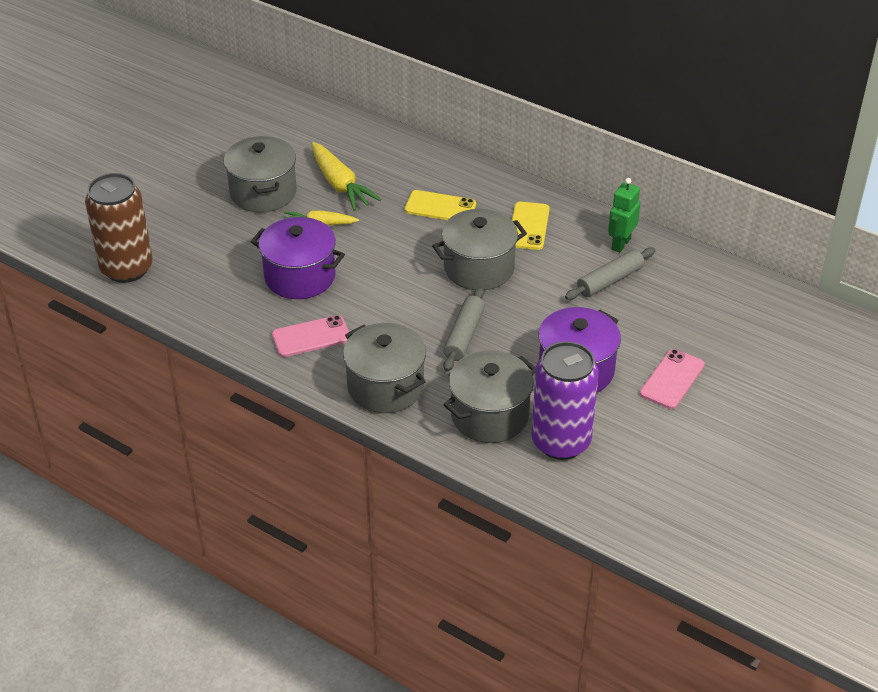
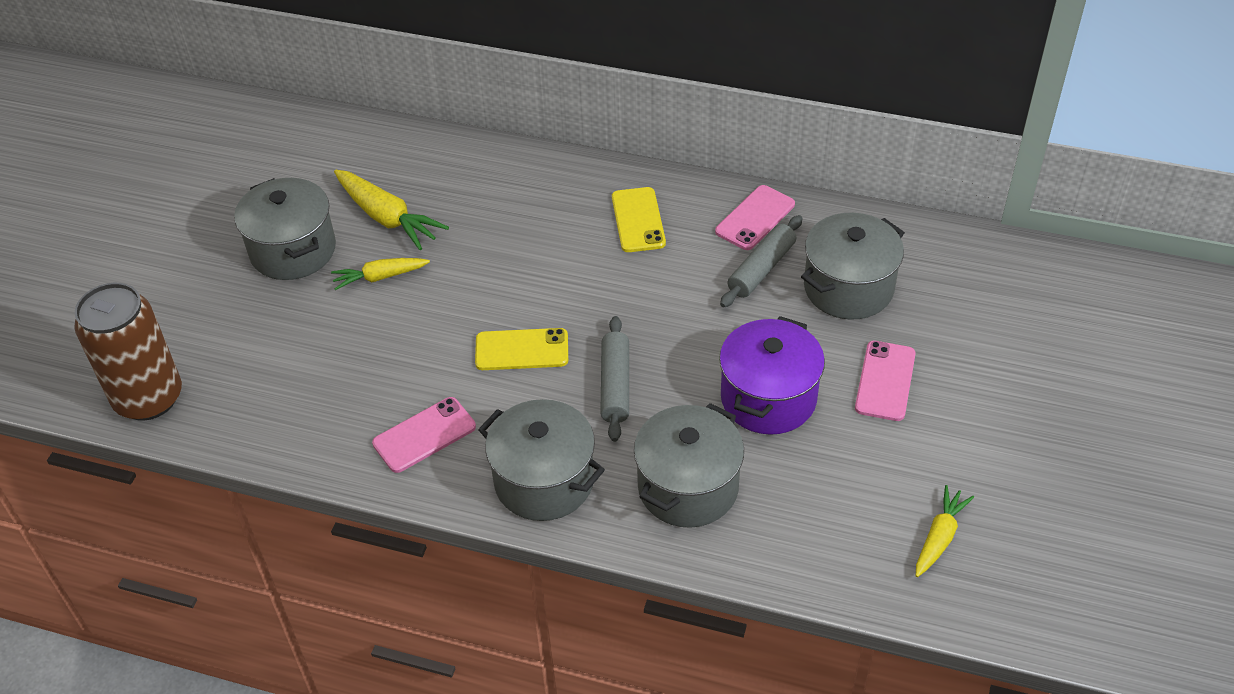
camera: 15 degrees left, 5 degrees up
(300, 276) = (380, 355): purple pot -> none
(440, 207) = (522, 219): yellow phone -> yellow phone (522, 350)
(479, 268) = (599, 290): grey pot -> grey pot (848, 288)
(561, 442) = (787, 500): purple can -> none
(620, 244) = (755, 218): green robot -> pink phone
(666, 493) = (939, 537): none -> yellow carrot

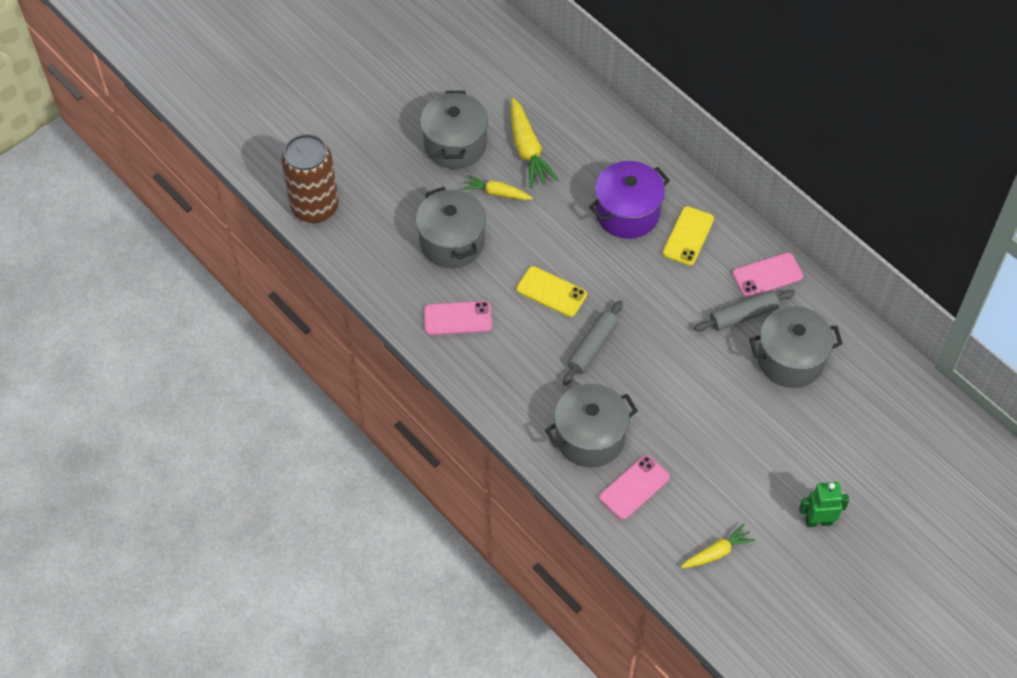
camera: 30 degrees right, 10 degrees up
(544, 481) = (508, 386): grey pot -> grey pot (452, 242)
(768, 398) = (680, 407): purple pot -> purple pot (627, 213)
(885, 381) = (763, 436): pink phone -> pink phone (634, 487)
(1020, 439) = (818, 521): none -> green robot

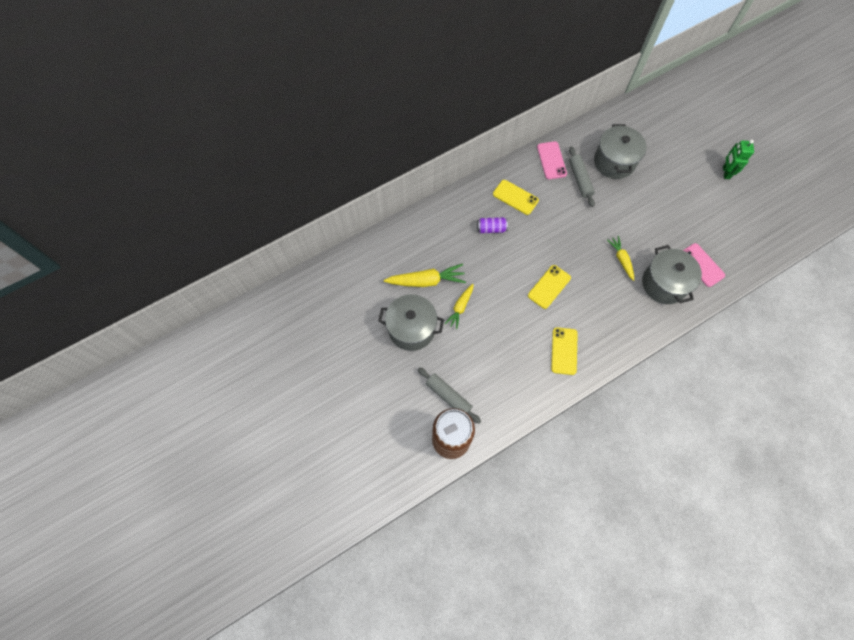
camera: 80 degrees left, 10 degrees up
(452, 242) = (498, 345): grey pot -> none
(458, 318) = (564, 351): pink phone -> yellow phone
(592, 347) = (595, 269): grey rolling pin -> grey rolling pin (448, 396)
(627, 213) = (491, 229): purple pot -> purple can
(717, 552) = (746, 228): yellow carrot -> yellow carrot (621, 259)

